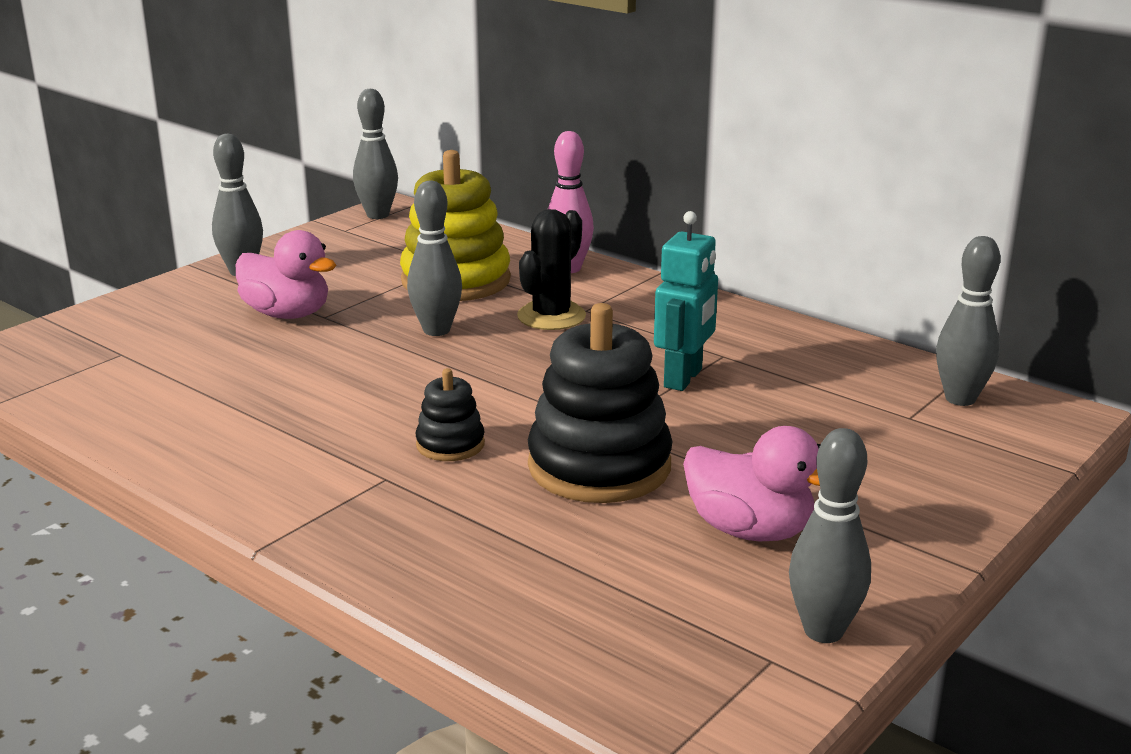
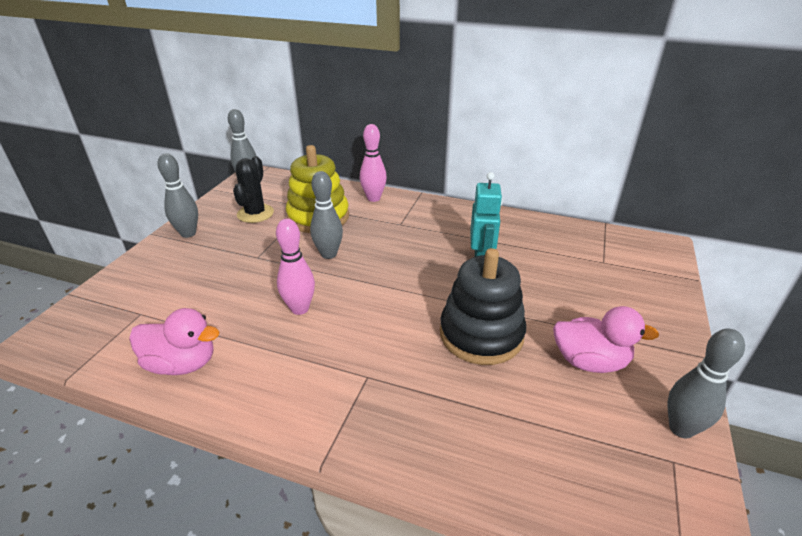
camera: 20 degrees left, 10 degrees up
(287, 314) = (233, 260): pink duck -> pink duck (182, 364)
(344, 387) = (300, 309): none -> pink bowling pin
(450, 444) = (389, 339): black stacking toy -> none
(551, 316) = (385, 232): black cactus -> black cactus (255, 213)
(960, 399) = (616, 245): grey bowling pin -> none

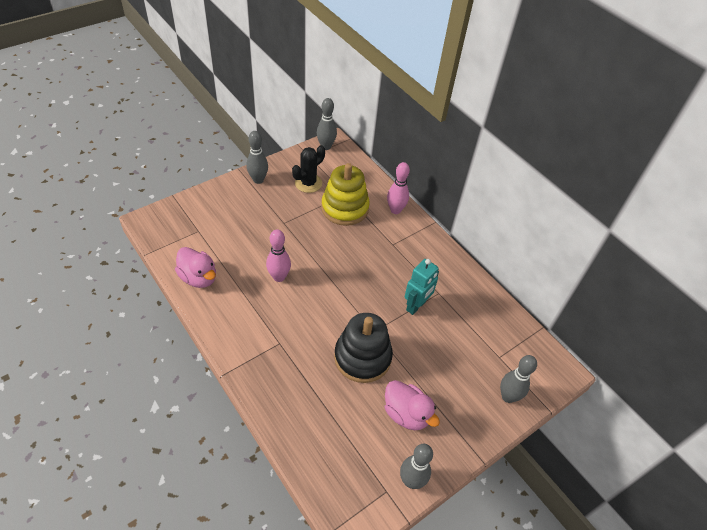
camera: 30 degrees right, 15 degrees up
(329, 254) = (326, 245): grey bowling pin -> grey bowling pin (508, 396)

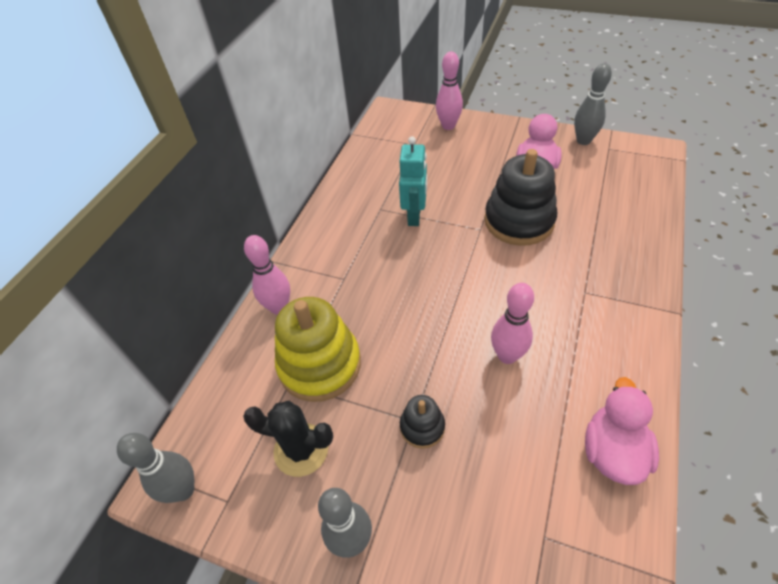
camera: 115 degrees left, 0 degrees up
(278, 224) = (422, 427): none -> black stacking toy
(416, 306) = (415, 216): turquoise robot -> turquoise robot turned 90 degrees clockwise
(508, 396) = (448, 126): grey bowling pin -> pink bowling pin

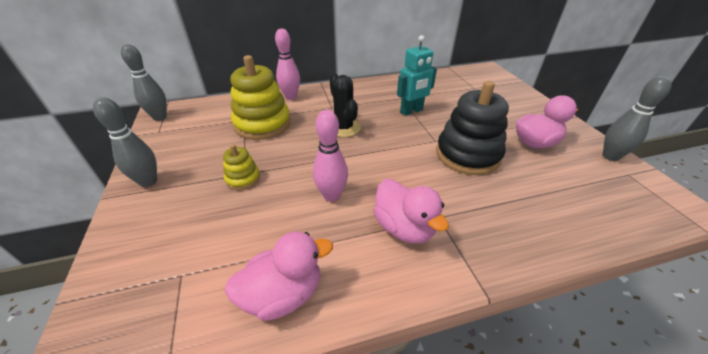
camera: 50 degrees right, 10 degrees down
(301, 449) = (201, 141): black cactus -> black cactus (343, 128)
(422, 427) = (243, 178): black stacking toy -> yellow stacking toy
(448, 126) = (512, 93): pink bowling pin -> none
(583, 322) = (404, 227): none -> pink duck

